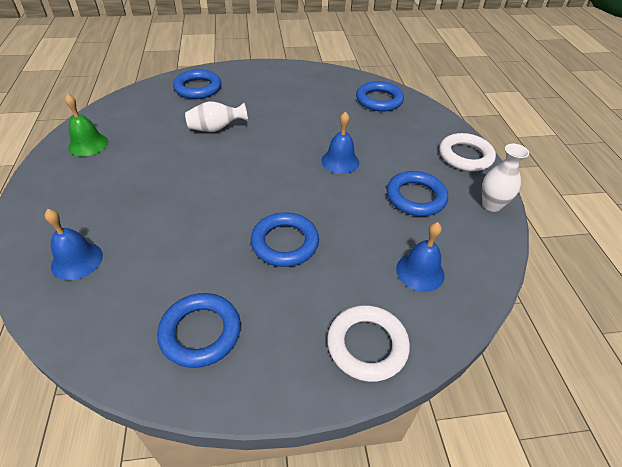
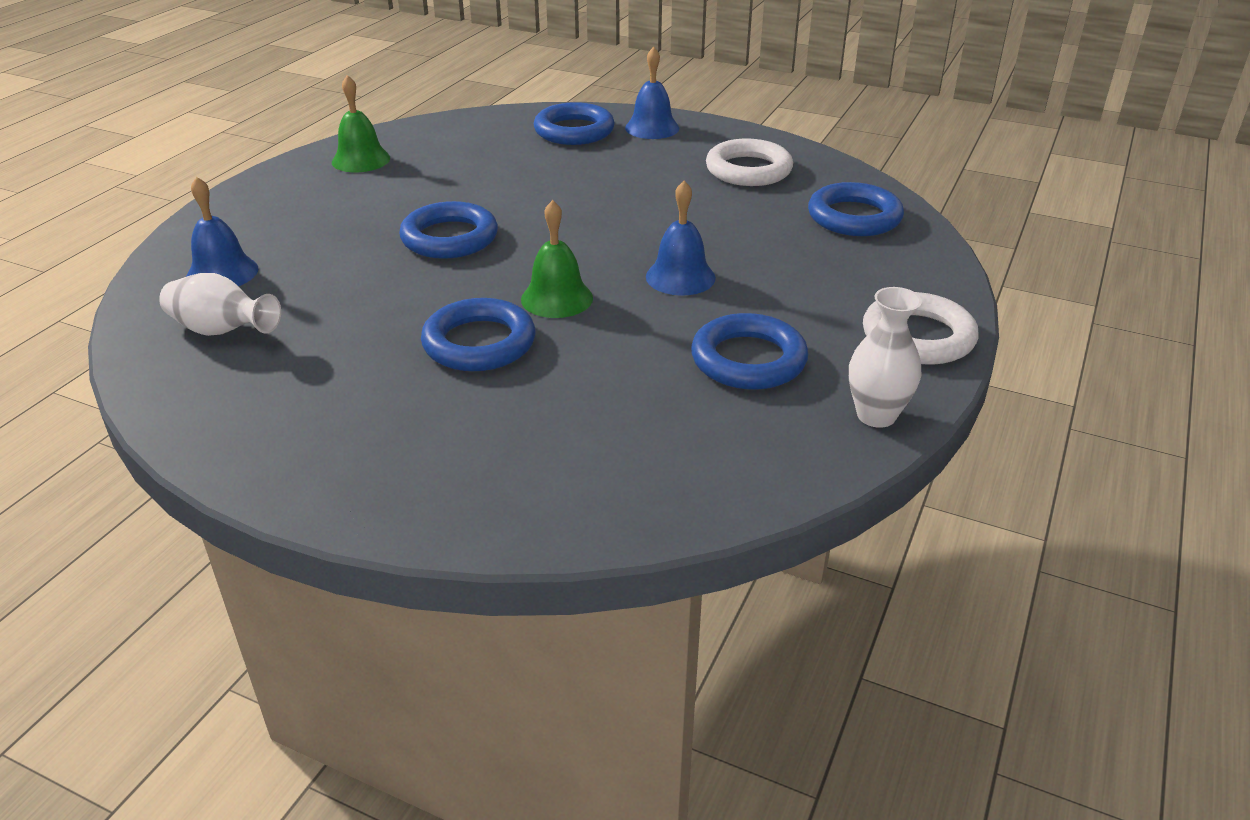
camera: 35 degrees right, 10 degrees down
(200, 332) = (271, 392): blue ring -> blue ring (449, 238)
(216, 129) = (542, 186): white vase -> white vase (222, 331)
(295, 197) = (557, 298): none -> green bell
(367, 345) = (451, 492): white ring -> white ring (748, 170)
(420, 272) = (633, 448): blue bell -> blue bell (652, 128)

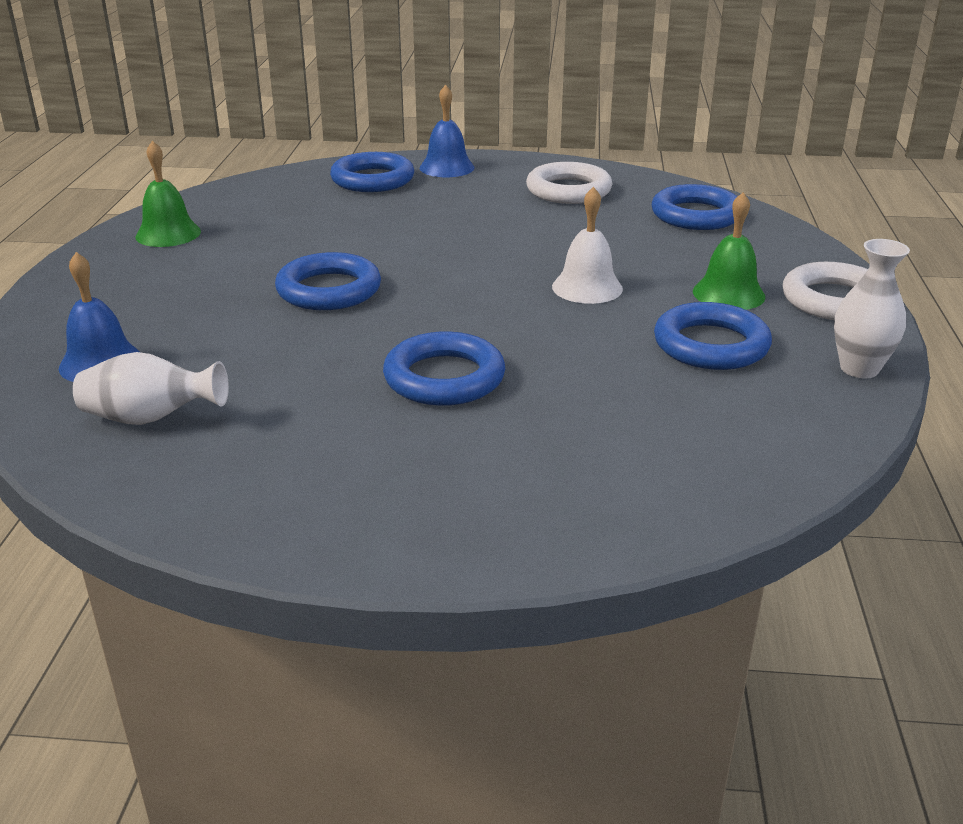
camera: 20 degrees left, 5 degrees down
(557, 298) = (486, 325): green bell -> green bell (728, 294)
(680, 277) = (587, 287): blue bell -> white bell

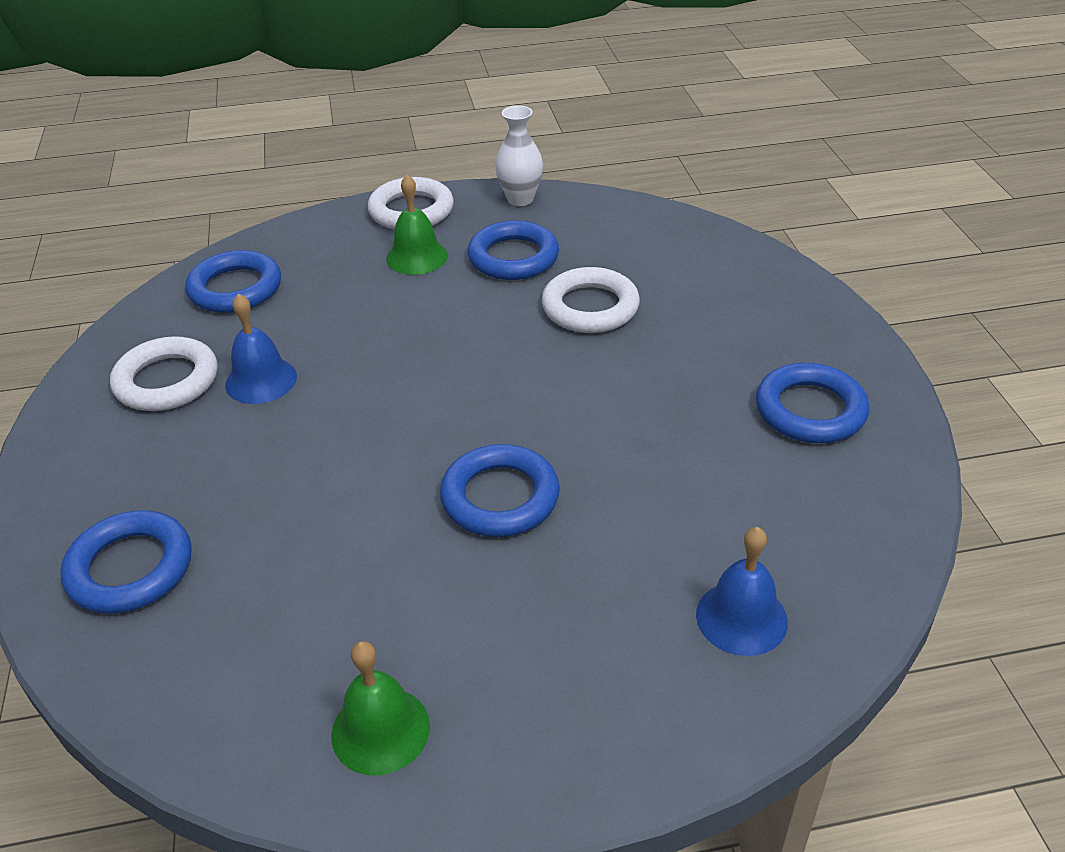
camera: 105 degrees left, 10 degrees up
(151, 418) = (806, 529): white vase -> none
(444, 378) = (635, 375): blue ring -> blue ring (810, 410)
(447, 167) = (78, 504): blue bell -> blue bell (261, 380)
(584, 374) = (590, 307): none -> white ring
(587, 287) = (430, 329): white bell -> none

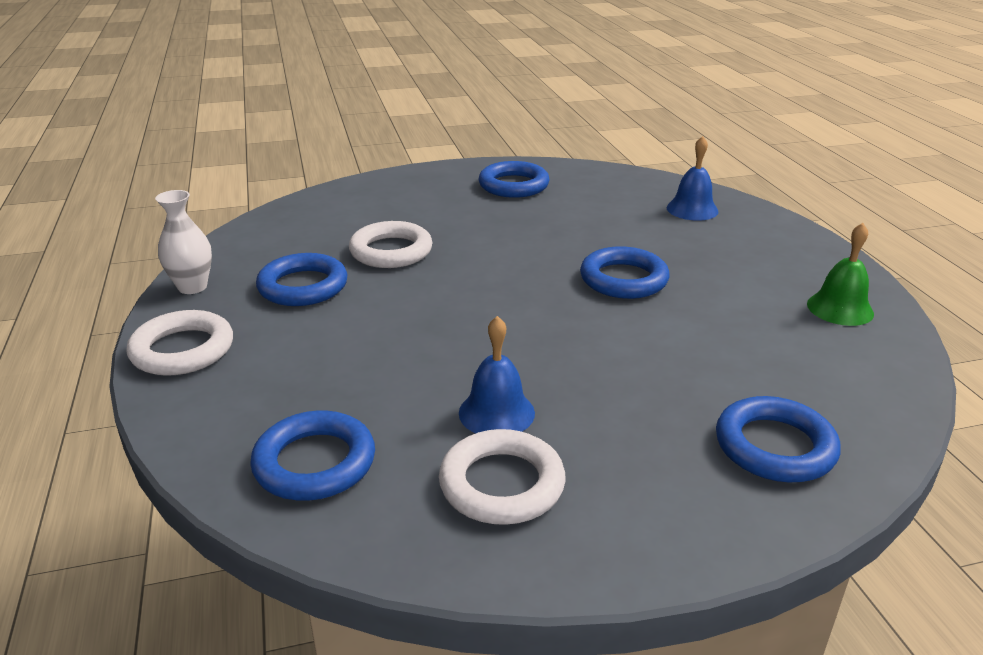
camera: 95 degrees left, 10 degrees down
(416, 257) = (284, 339): green bell -> none

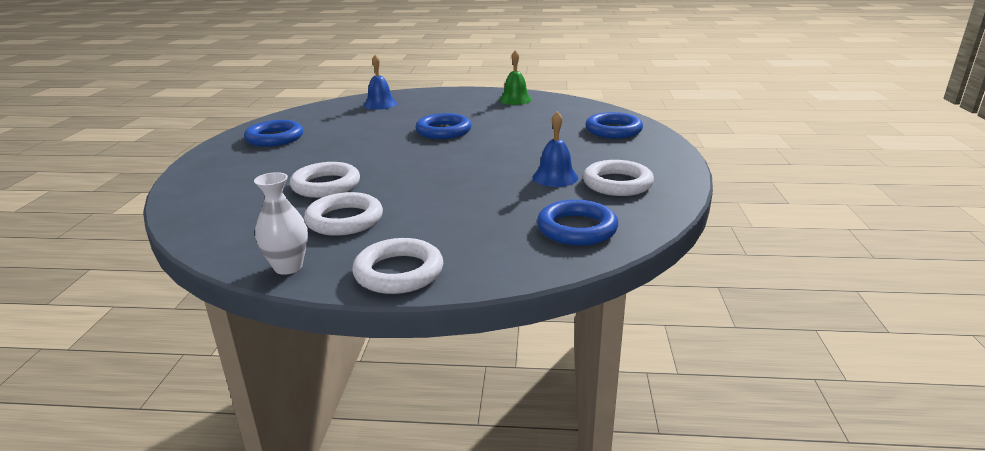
camera: 70 degrees left, 5 degrees down
(303, 286) = (344, 220): blue ring -> white ring

